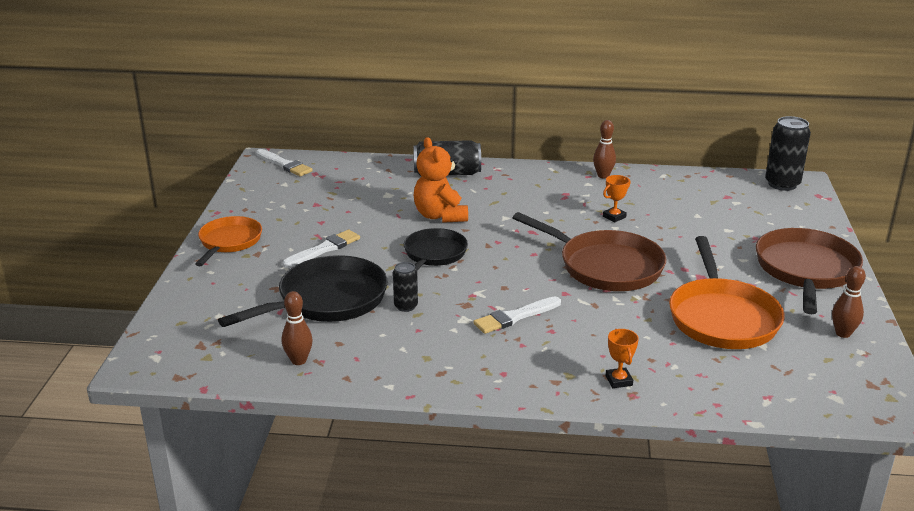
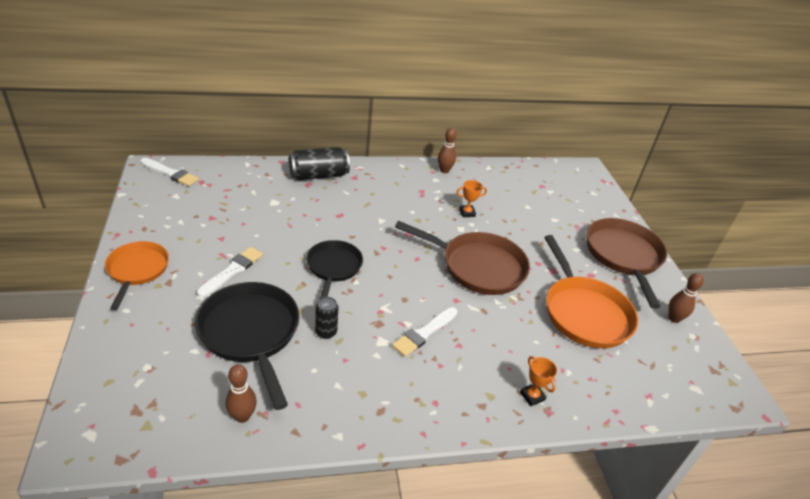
camera: 20 degrees left, 10 degrees up
(327, 300) = (251, 333): black pan -> black pan turned 60 degrees counterclockwise
(440, 216) = (326, 223): orange teddy bear -> none
(614, 217) = (467, 213): orange trophy -> orange trophy turned 45 degrees clockwise
(782, 184) = (575, 171): black can -> none

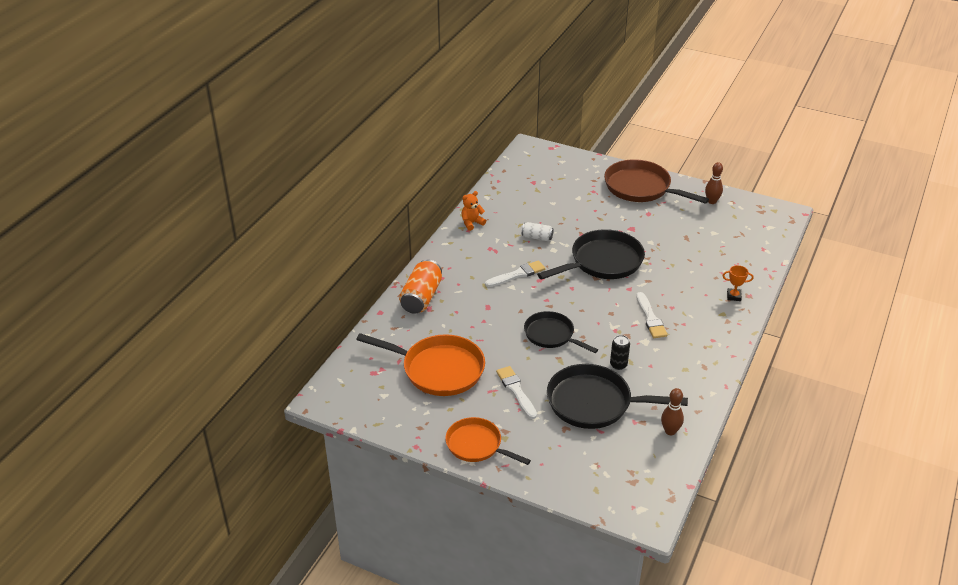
camera: 50 degrees left, 0 degrees up
(171, 173) = (344, 388): white brush -> white brush (517, 274)
(319, 175) = (421, 297): black can -> orange can
(444, 170) = (472, 223): brown bowling pin -> orange teddy bear
(467, 213) = (537, 237): orange trophy -> white can
(478, 267) = (603, 262): brown pan -> black pan
(584, 312) = (681, 236): orange pan -> orange pan (438, 369)

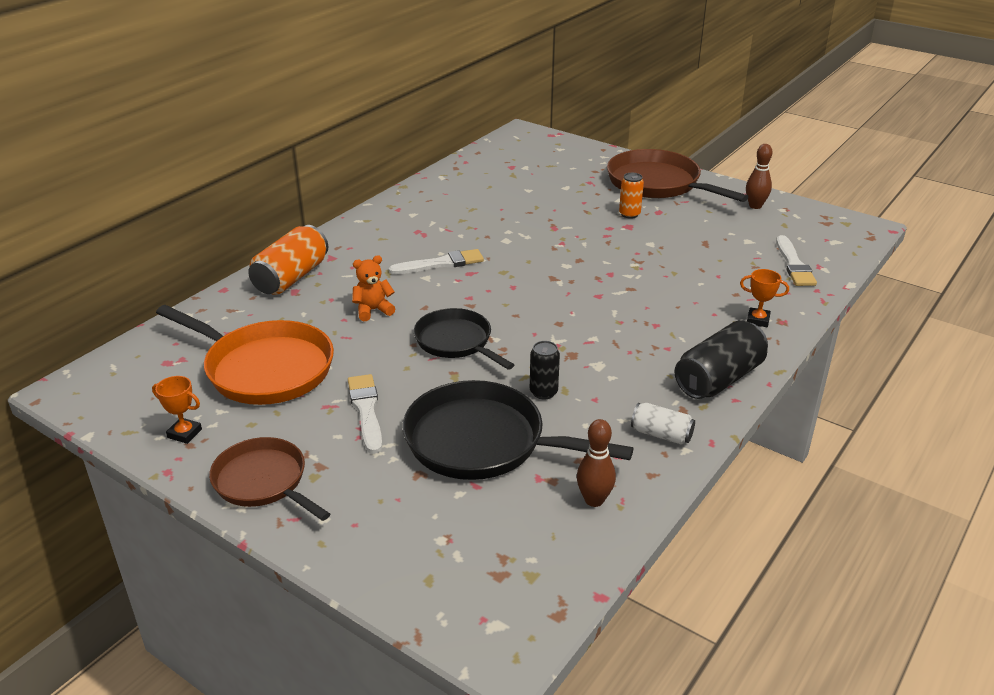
camera: 10 degrees right, 5 degrees down
(412, 420) = (184, 433): none -> orange trophy
(472, 223) = (407, 202): orange teddy bear -> orange teddy bear (373, 310)
(477, 445) = (263, 482): orange pan -> brown pan
(537, 237) = (489, 225): white can -> white can (661, 434)
(603, 262) = (571, 260): black pan -> none
(629, 218) = (629, 214): none -> orange can
(650, 318) = (617, 335): white brush -> white brush (794, 264)
(720, 342) = (719, 379): none -> black can

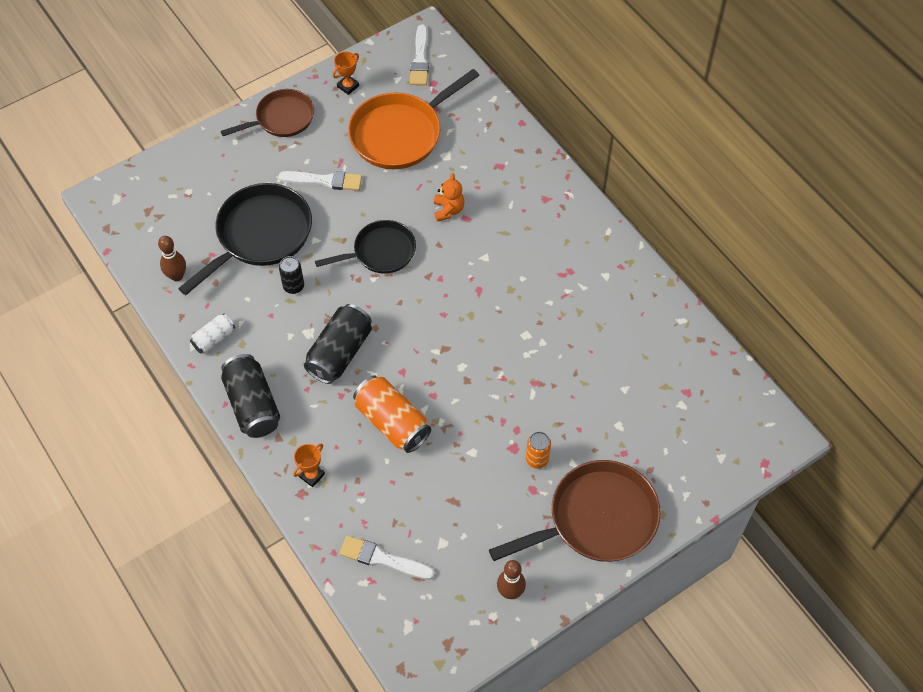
camera: 110 degrees right, 25 degrees up
(291, 277) = (522, 167): orange can -> orange can (392, 422)
(441, 264) = (502, 273): white brush -> white brush (420, 59)
(607, 337) = (340, 353): none -> black can

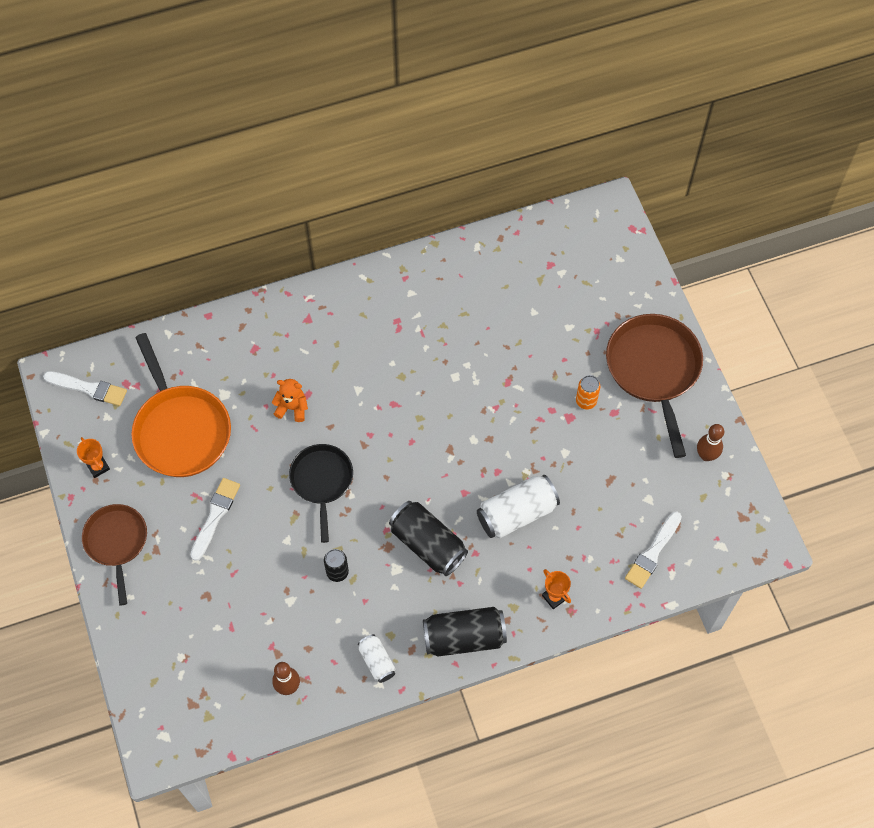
camera: 75 degrees left, 5 degrees up
(260, 235) = (263, 593): black pan -> none
(392, 422) = (517, 513): orange can -> white can

